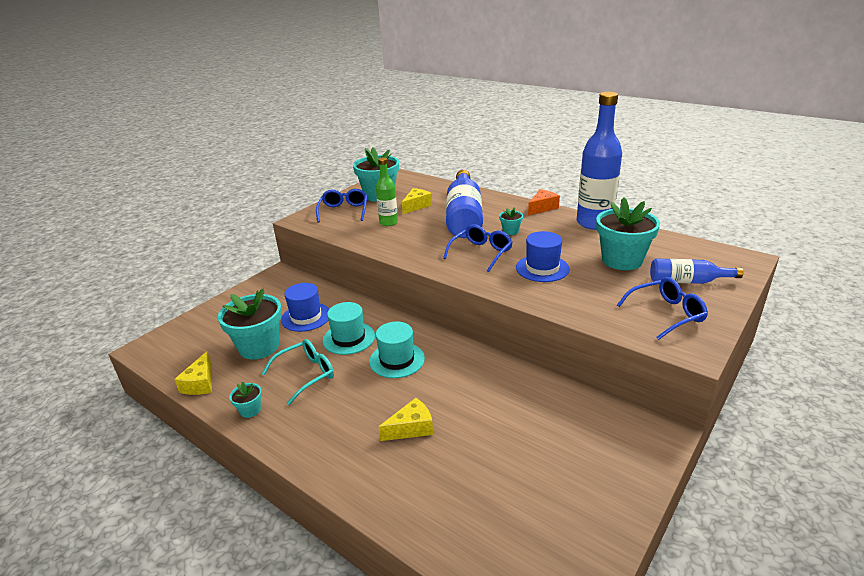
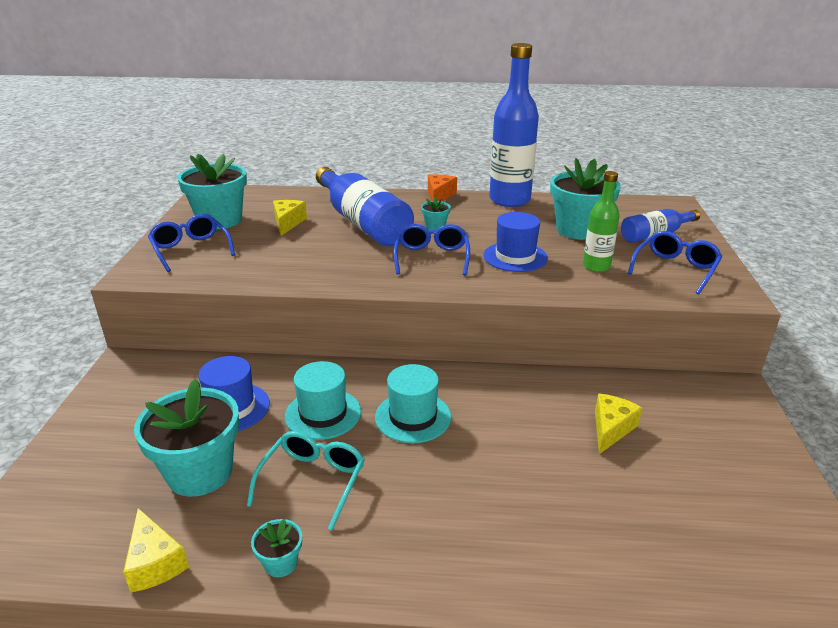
camera: 35 degrees left, 0 degrees up
(388, 222) = (274, 250): green bottle -> green bottle (596, 266)
(411, 428) = (514, 488): yellow cheese -> yellow cheese (611, 429)

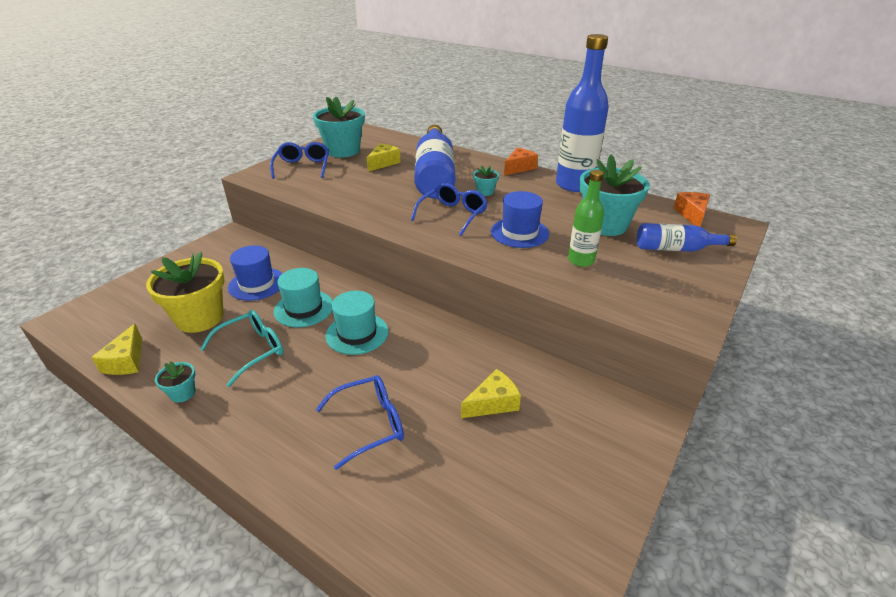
camera: 30 degrees right, 5 degrees up
(200, 472) = (200, 318): turquoise flower pot -> yellow flower pot
(633, 203) = (692, 215): none -> orange cheese
(675, 269) = (656, 284): blue glasses -> blue glasses (370, 424)

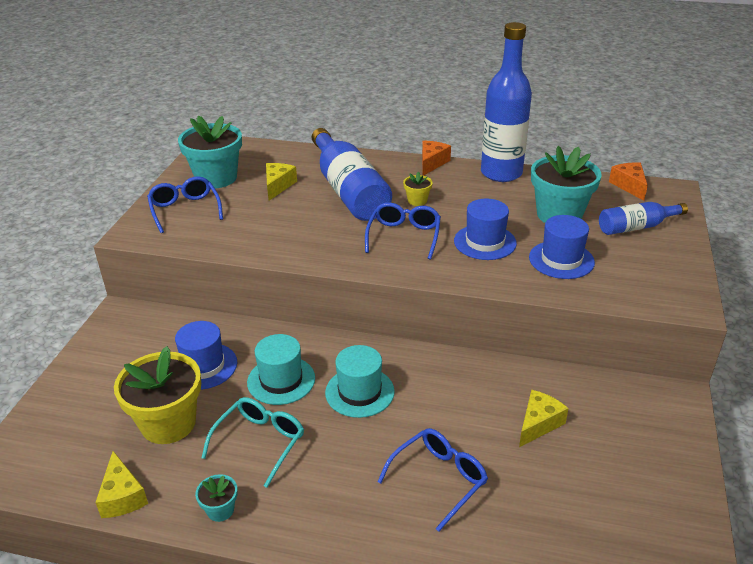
camera: 20 degrees left, 0 degrees up
(485, 192) = (417, 201): turquoise flower pot -> yellow flower pot
(581, 260) = (561, 260): green bottle -> blue hat

